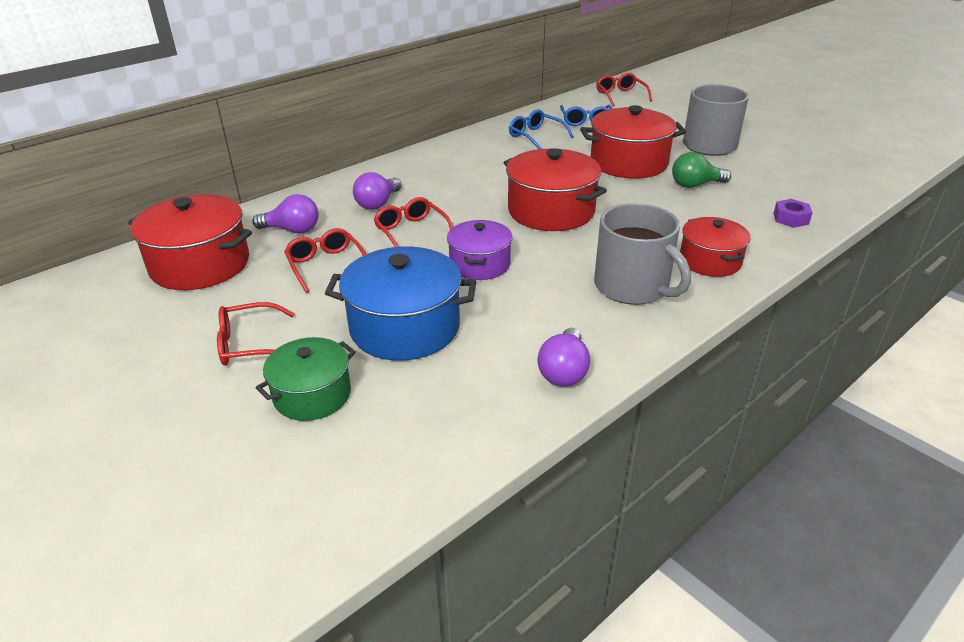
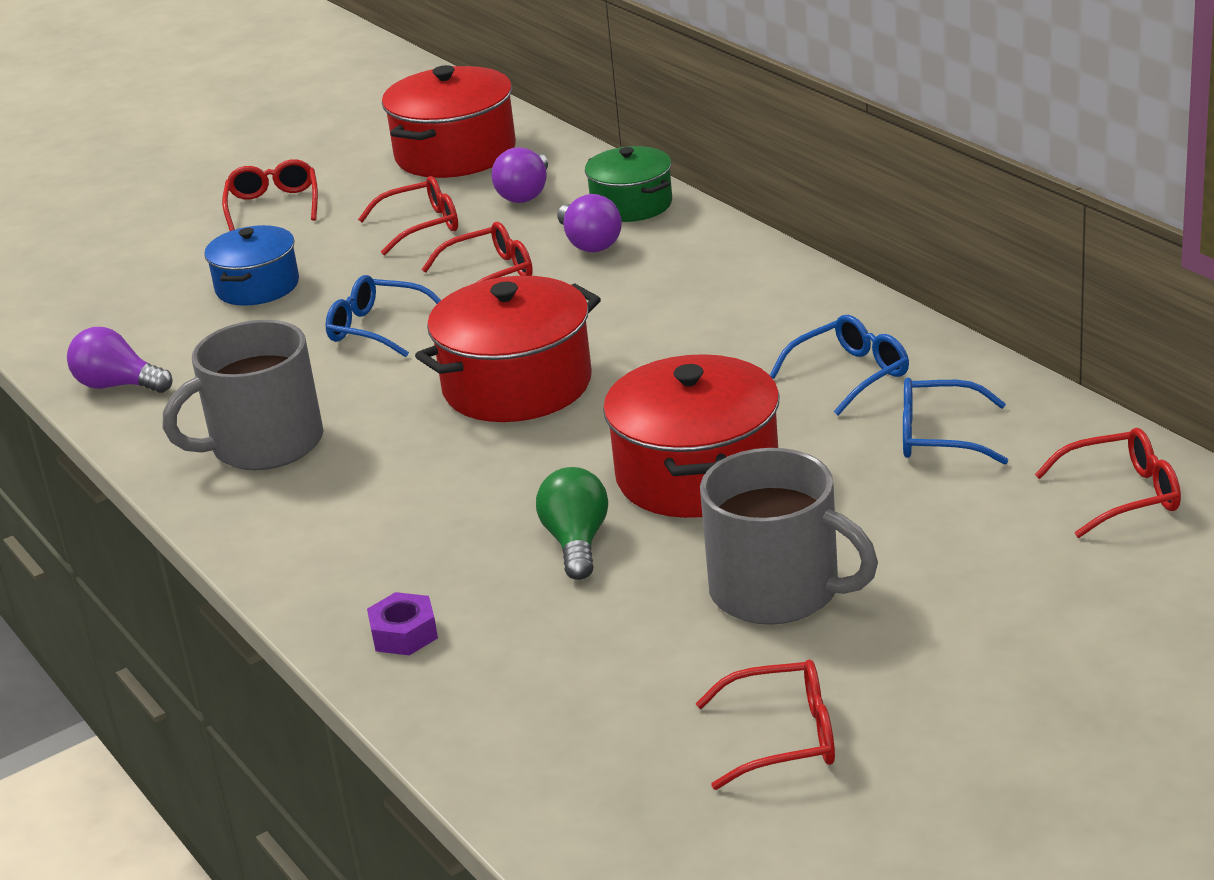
camera: 100 degrees right, 5 degrees down
(312, 395) = (168, 248): green pot -> green pot (631, 205)
(378, 203) = (589, 243): purple light bulb -> purple light bulb turned 150 degrees counterclockwise
(405, 327) = (257, 286): blue pot -> blue pot, size x0.62
(480, 264) = (377, 328): purple pot -> blue glasses
(710, 261) = (300, 520): red pot -> none
(799, 141) = (783, 737): none -> red glasses

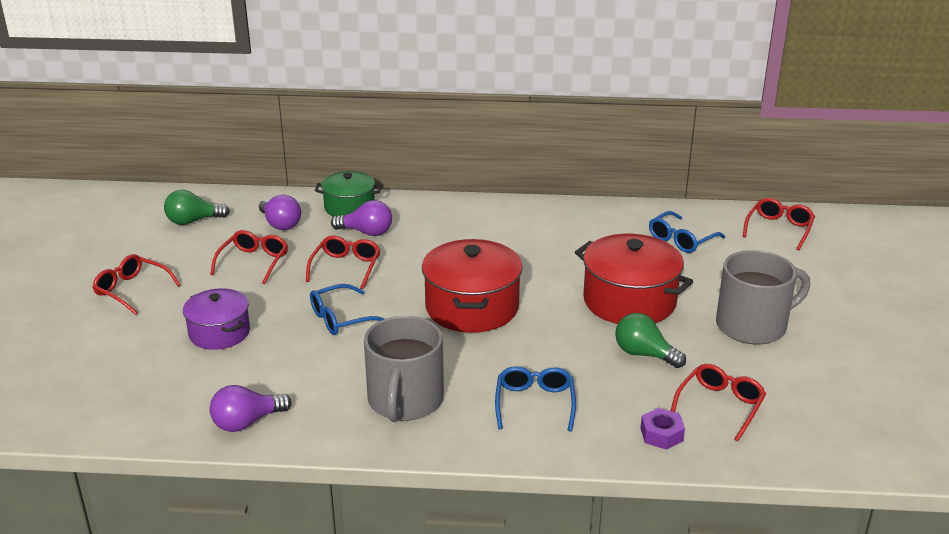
camera: 55 degrees left, 0 degrees up
(257, 286) = (219, 333): blue pot -> purple pot
(455, 153) = (193, 221): red pot -> green light bulb
(783, 737) = (868, 374): red glasses -> red glasses (720, 406)
(850, 375) = (600, 233): blue glasses -> blue glasses (534, 403)

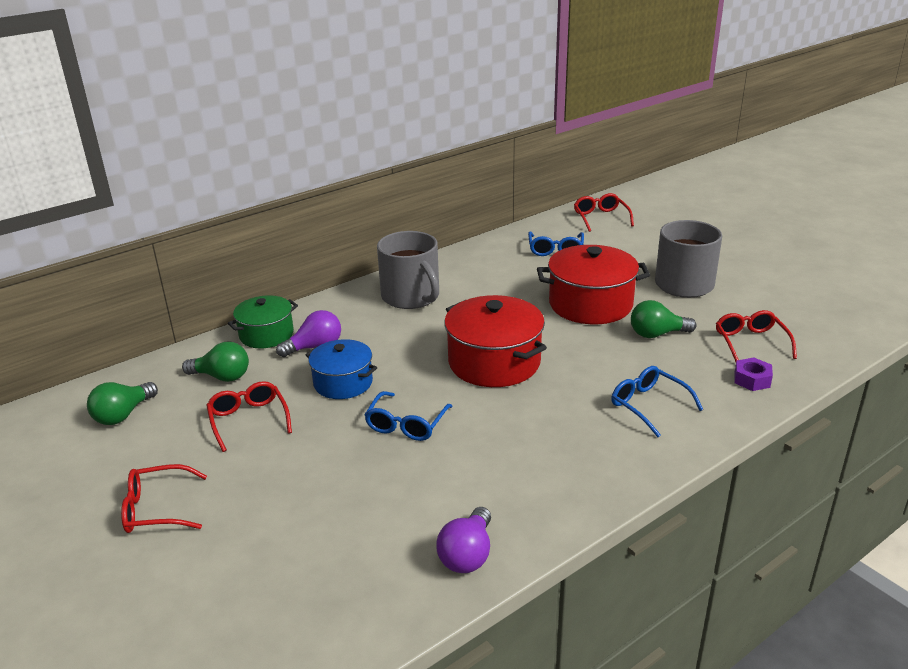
camera: 40 degrees left, 0 degrees up
(219, 333) = (315, 496): purple pot -> none
(280, 224) = (222, 377): purple light bulb -> green light bulb
(346, 267) = (343, 383): red glasses -> blue pot
(405, 400) = (561, 457): grey mug -> grey mug (411, 296)

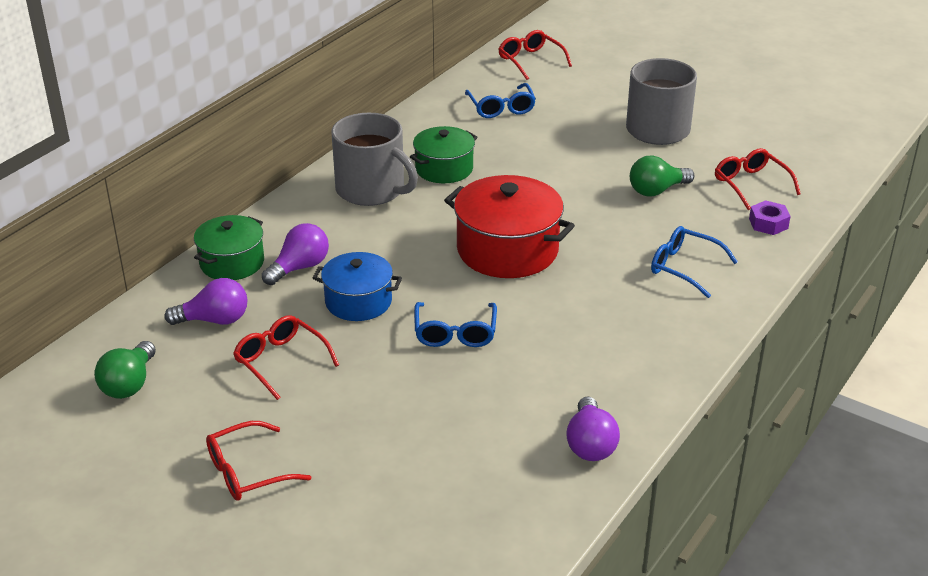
camera: 20 degrees left, 5 degrees up
(222, 377) = (214, 320): green light bulb -> purple light bulb
(480, 289) = (444, 169): none -> green pot
(590, 304) = (573, 168): red pot -> none

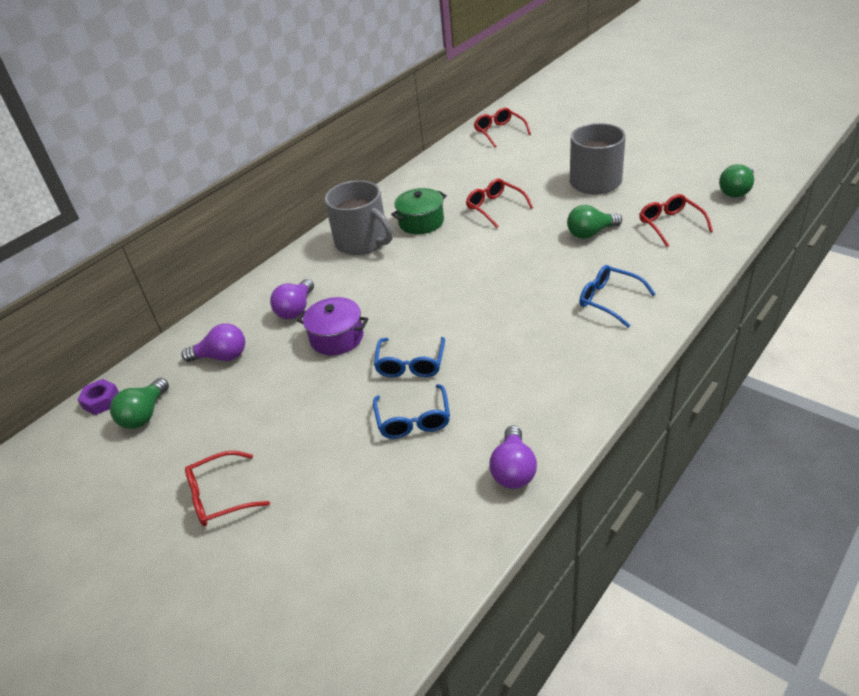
camera: 10 degrees right, 5 degrees up
(232, 262) = (245, 306): green pot -> none
(280, 361) = (266, 392): red glasses -> red glasses (495, 207)
(299, 267) = (296, 309): purple light bulb -> purple light bulb turned 150 degrees clockwise
(358, 301) = (337, 338): blue pot -> purple pot
(501, 108) = (472, 170): blue glasses -> blue glasses (413, 420)
(507, 250) = (463, 289): red pot -> none
(768, 223) = (684, 258): purple nut -> purple nut (101, 401)
(826, 148) = (736, 191): none -> green light bulb

